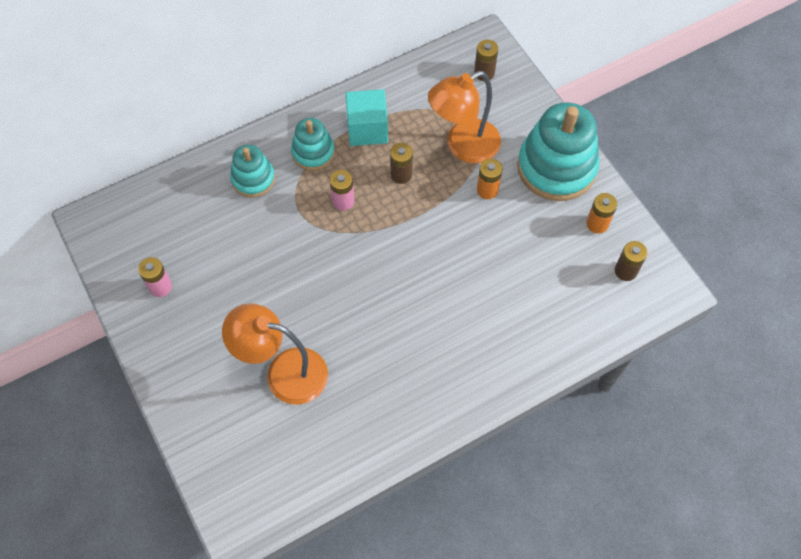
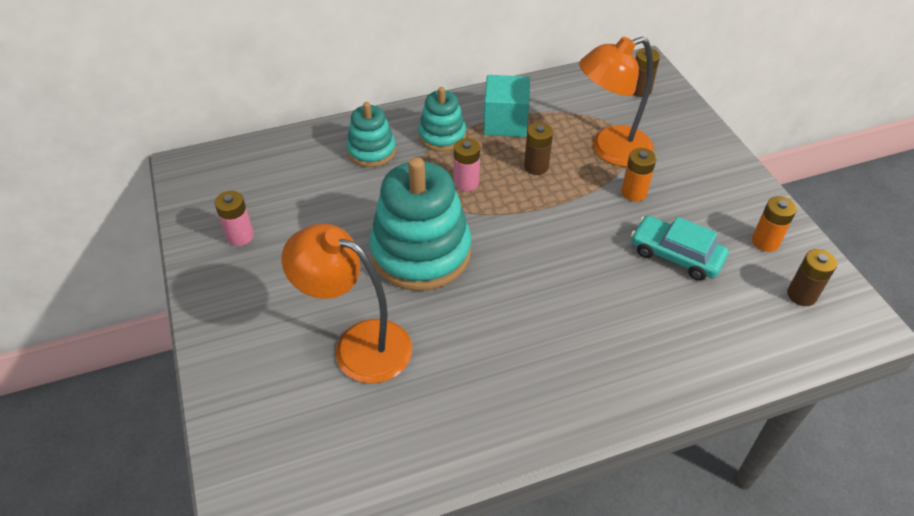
camera: 10 degrees right, 15 degrees down
(526, 248) = (676, 255): none -> turquoise car
(556, 167) = (717, 181): turquoise stacking toy -> turquoise stacking toy (421, 252)

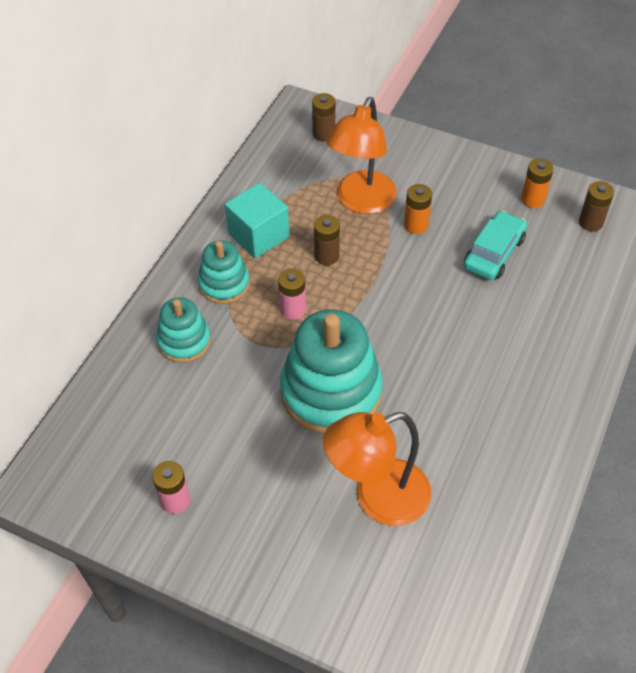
camera: 45 degrees left, 5 degrees up
(676, 255) = (494, 253): turquoise car -> turquoise car turned 135 degrees clockwise

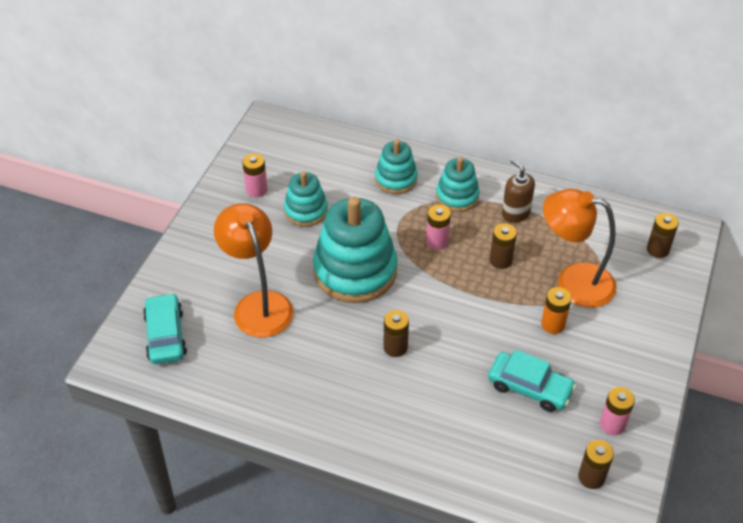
camera: 85 degrees right, 5 degrees down
(224, 441) = (306, 211): none -> turquoise stacking toy
(258, 235) = (515, 213): turquoise cube -> brown soap dispenser
(425, 610) = (165, 335): none -> turquoise car
(444, 360) = (395, 347): none -> brown battery
(533, 199) = (612, 424): orange battery -> pink battery

